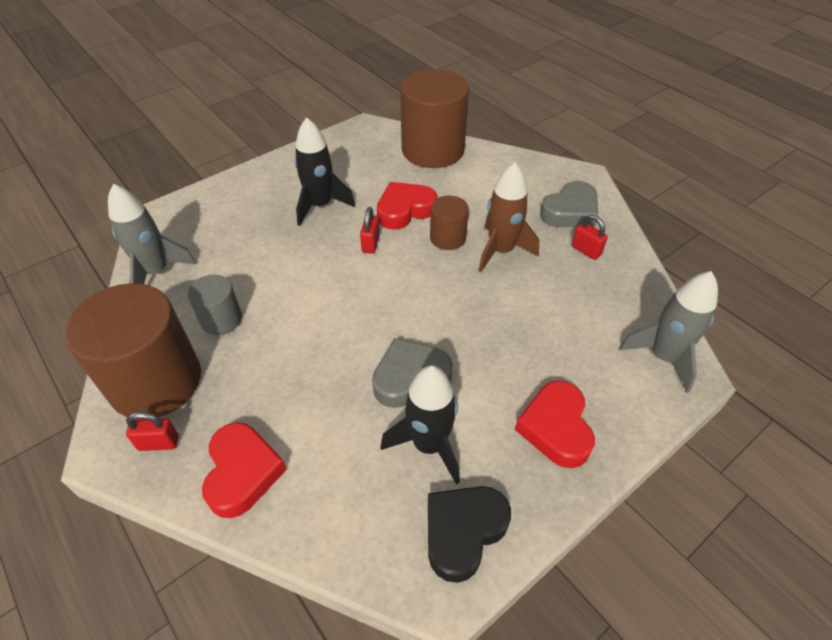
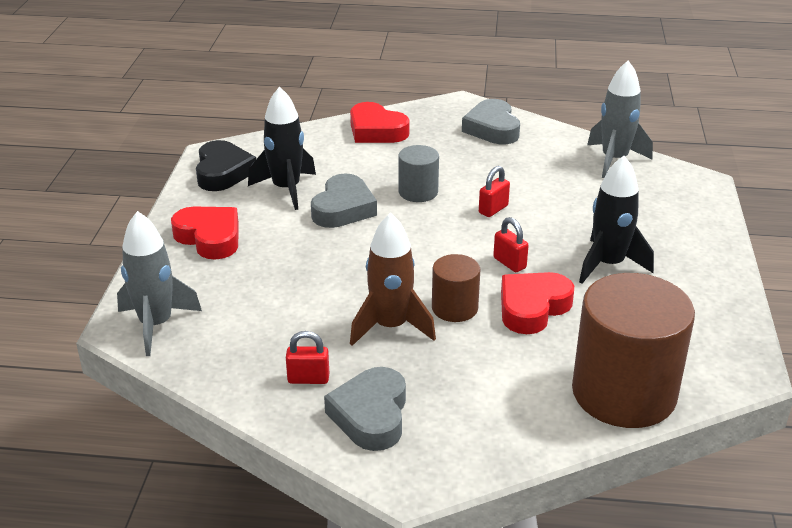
camera: 135 degrees right, 15 degrees down
(156, 381) = (492, 128): brown cylinder -> grey heart
(159, 443) = (440, 116): red padlock -> red padlock (493, 209)
(221, 319) = (517, 166): grey cylinder -> grey cylinder (418, 192)
(405, 210) = (532, 308): red heart -> red heart turned 150 degrees counterclockwise

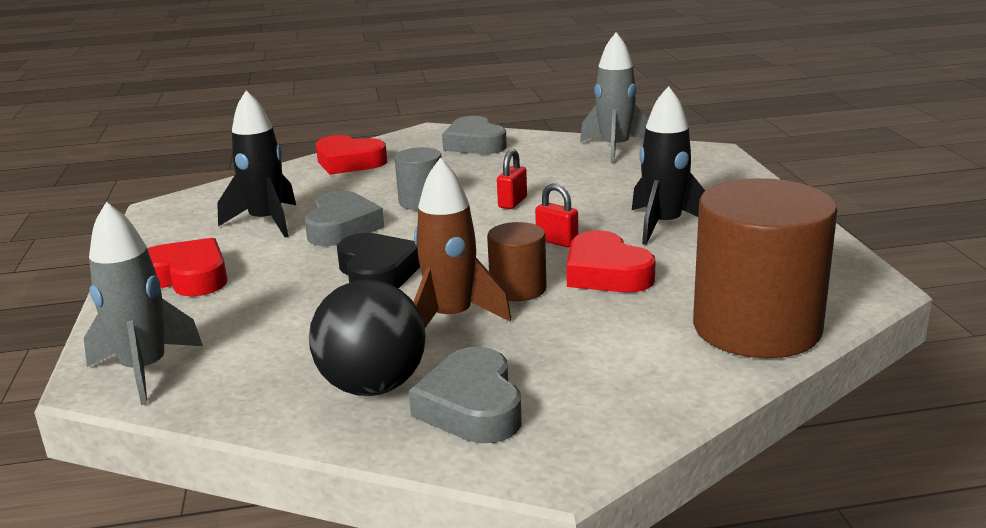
camera: 15 degrees left, 10 degrees down
(223, 172) = (182, 219): black heart -> black heart (377, 273)
(308, 379) = (373, 386): red padlock -> black ball
(532, 308) = (606, 273): red heart -> red heart turned 60 degrees counterclockwise

